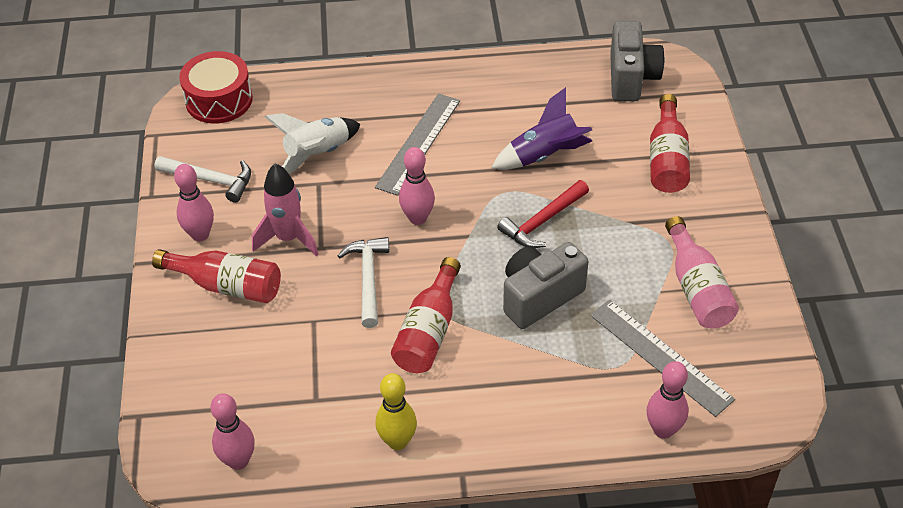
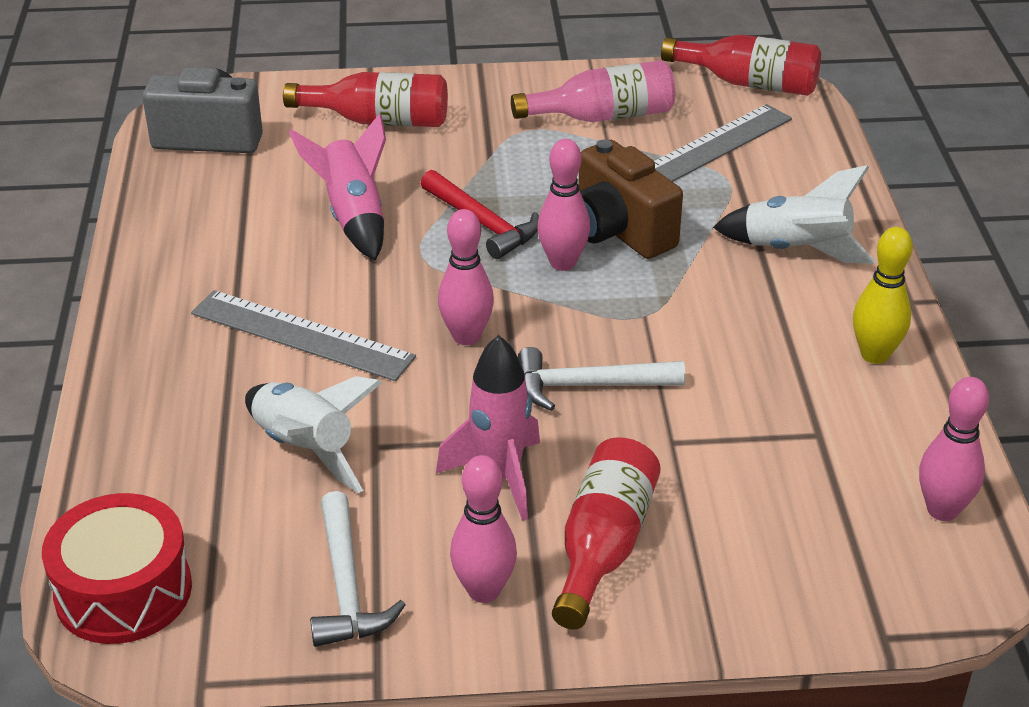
camera: 90 degrees left, 10 degrees down
(211, 180) = (347, 586): white hammer -> white hammer turned 150 degrees clockwise
(429, 331) = (684, 327): red bottle -> red bottle (748, 83)
(523, 404) = (796, 250): none -> white rocket
(539, 296) = (619, 231): grey camera -> brown camera
(544, 156) = (353, 217): purple rocket -> pink rocket
(663, 430) = (816, 153): pink bowling pin -> pink bowling pin (563, 263)

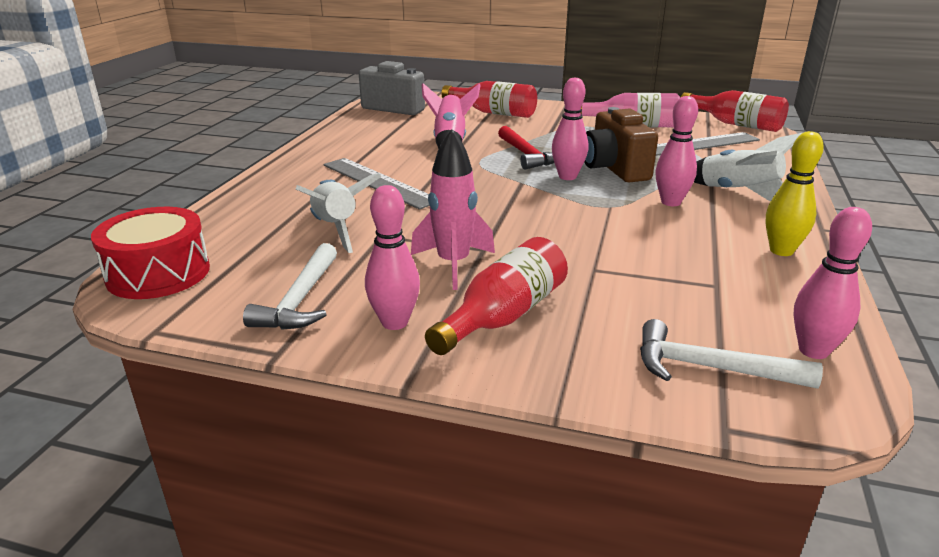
camera: 20 degrees right, 10 degrees down
(466, 336) = (481, 198): pink bowling pin -> pink bowling pin (671, 202)
(588, 386) = (548, 232): white hammer -> white hammer (710, 368)

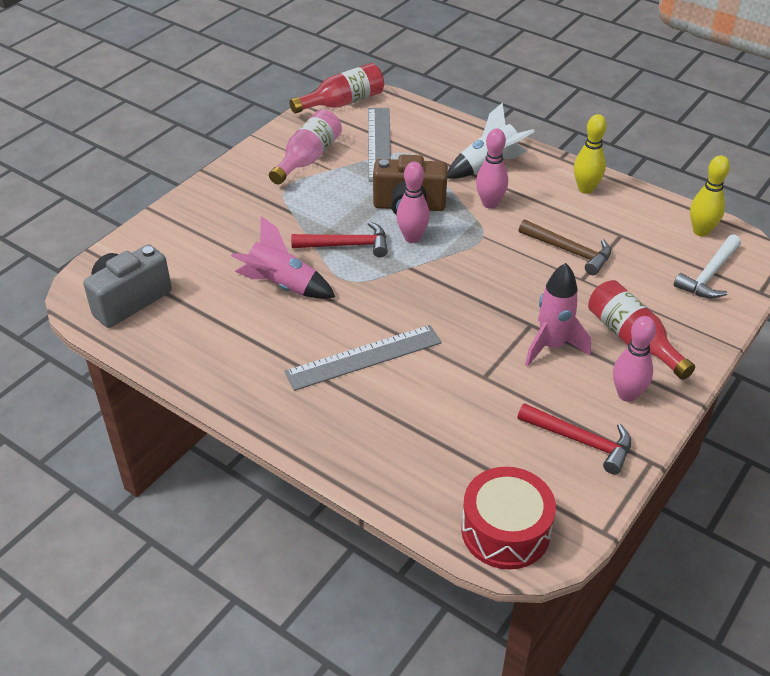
camera: 70 degrees left, 15 degrees up
(300, 300) = (581, 441): white hammer -> red hammer
(336, 229) = (461, 403): white rocket -> none
(493, 113) = (204, 231): red bottle -> none
(639, 255) = (569, 251): none -> brown hammer
(813, 350) = (701, 231): pink bowling pin -> yellow bowling pin

